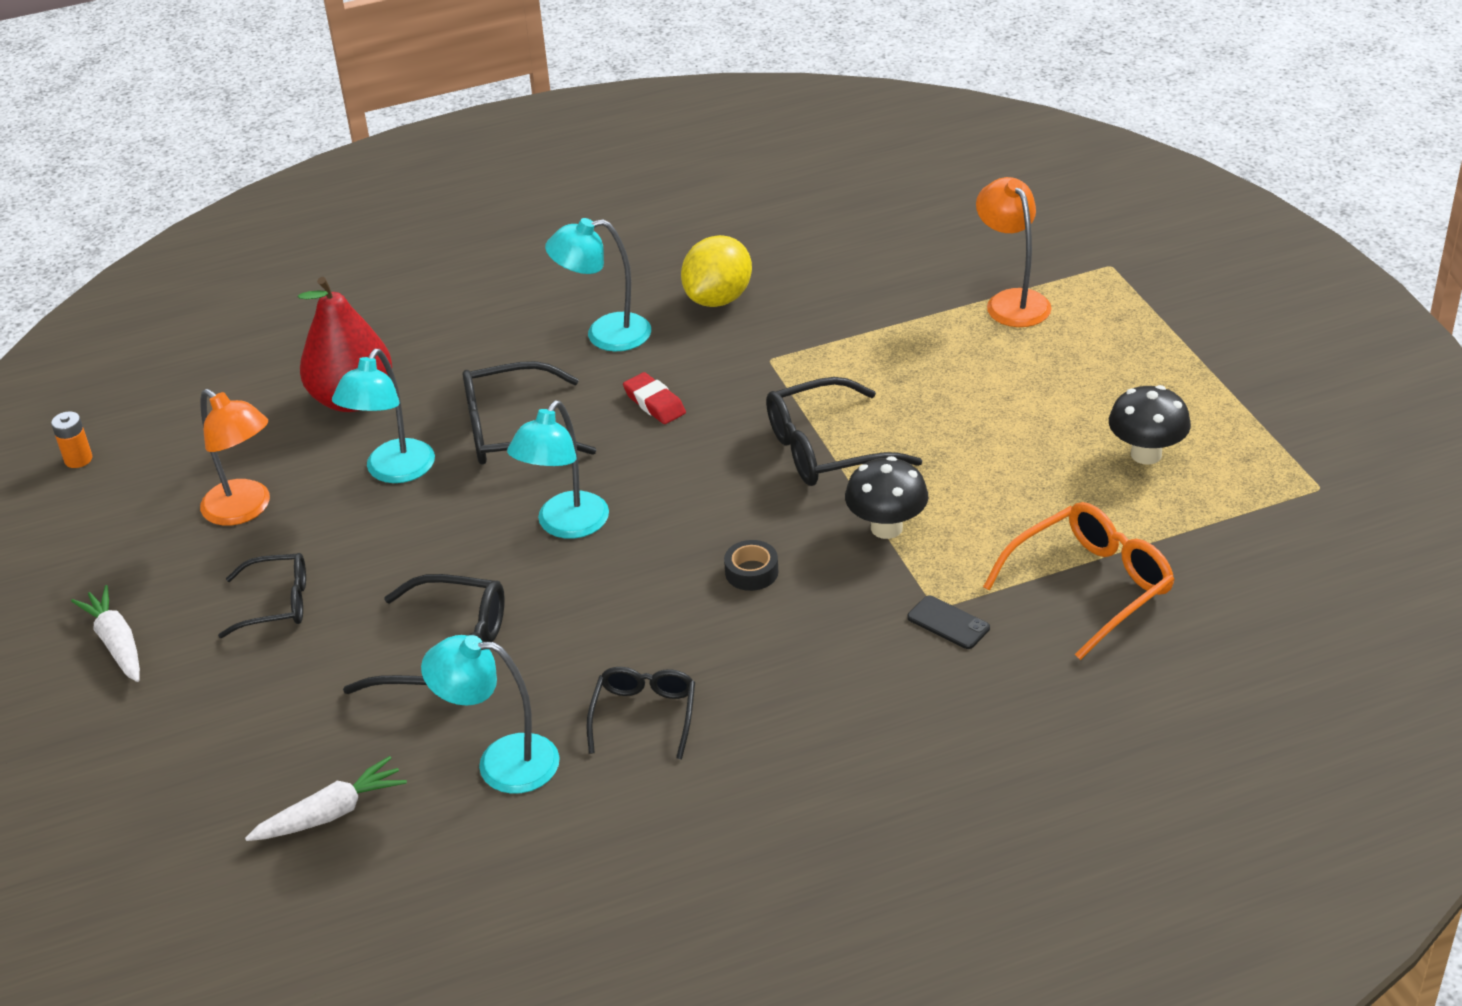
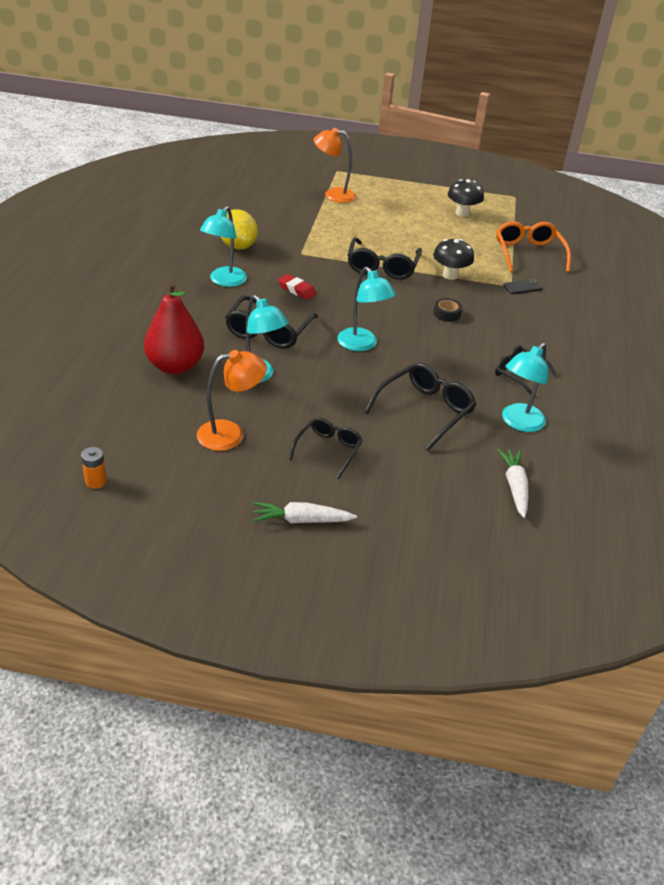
camera: 65 degrees left, 0 degrees up
(654, 403) = (297, 290): red eraser -> red eraser turned 45 degrees clockwise

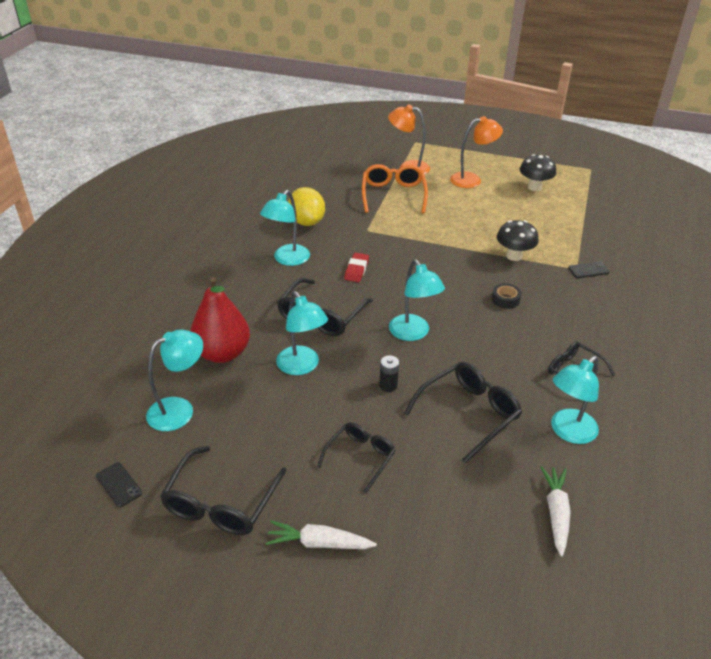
camera: 10 degrees right, 0 degrees up
(96, 481) = (119, 484): orange battery -> black phone
(142, 416) = (179, 409): none -> turquoise lamp
(230, 434) = (263, 434): orange lamp -> orange lamp (472, 180)
(297, 290) = (356, 270): red eraser -> red eraser turned 60 degrees clockwise
(345, 390) = (388, 385): none -> black battery
(382, 267) = (446, 246): black glasses -> black glasses (221, 503)
(528, 253) = (598, 232): orange glasses -> orange glasses (393, 194)

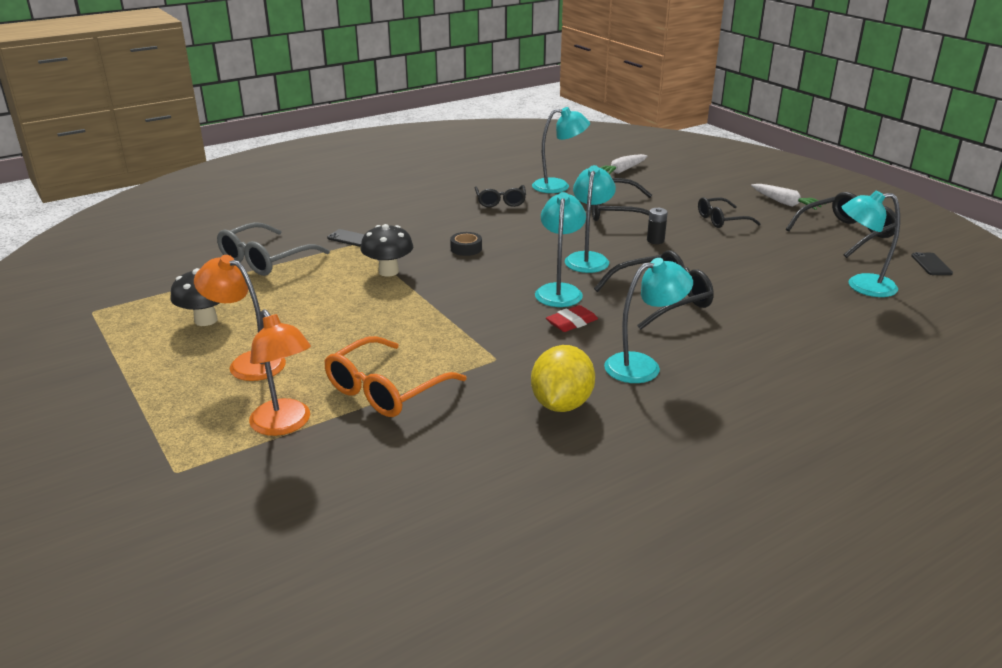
camera: 140 degrees left, 10 degrees down
(222, 353) = (795, 308): red pear -> none
(302, 366) = (720, 274): turquoise lamp -> turquoise lamp (559, 290)
(593, 230) = (265, 260): none -> grey glasses

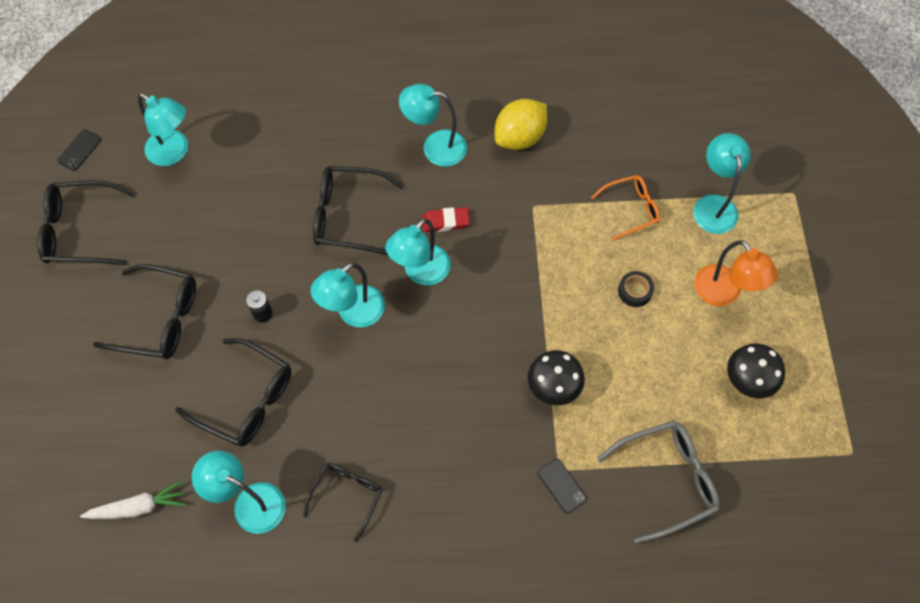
camera: 150 degrees left, 35 degrees up
(285, 425) = (713, 205): orange lamp -> turquoise lamp
(385, 390) = (631, 209): orange glasses -> orange glasses, size x0.65
(466, 248) = (454, 396): black tape -> black tape (634, 291)
(721, 220) = (160, 319): black glasses -> black glasses, size x1.54
(785, 203) = (58, 319): white carrot -> none

